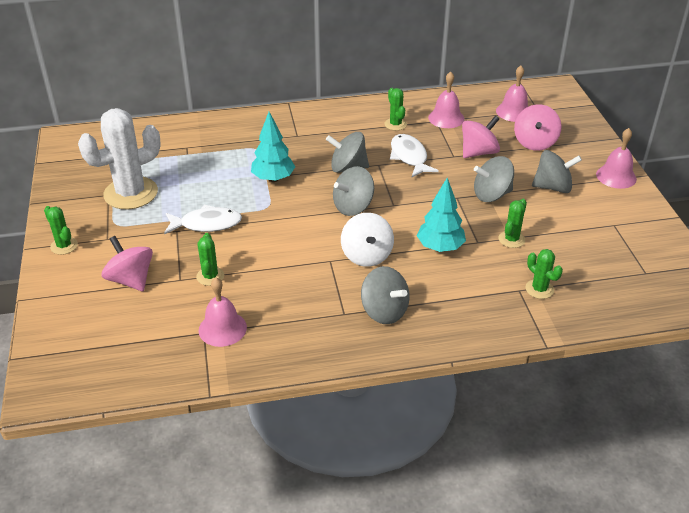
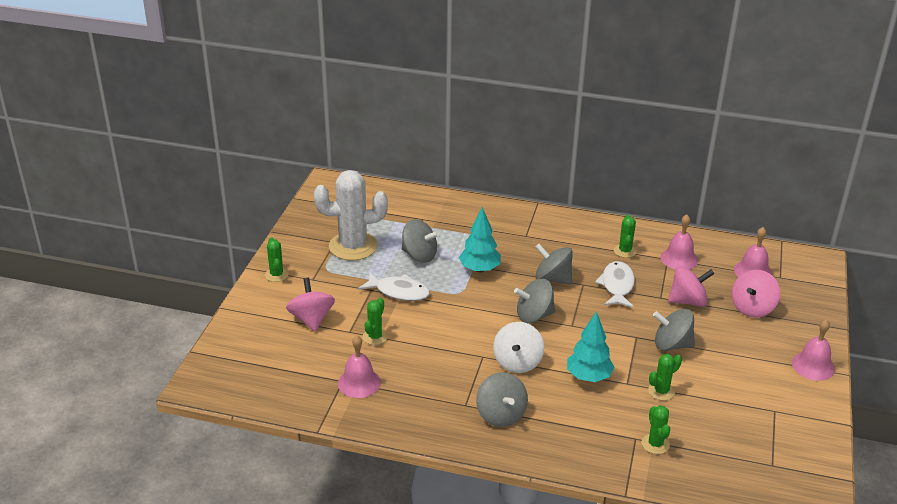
camera: 25 degrees right, 5 degrees down
(553, 187) = (738, 356): grey spinning top -> grey spinning top (419, 255)

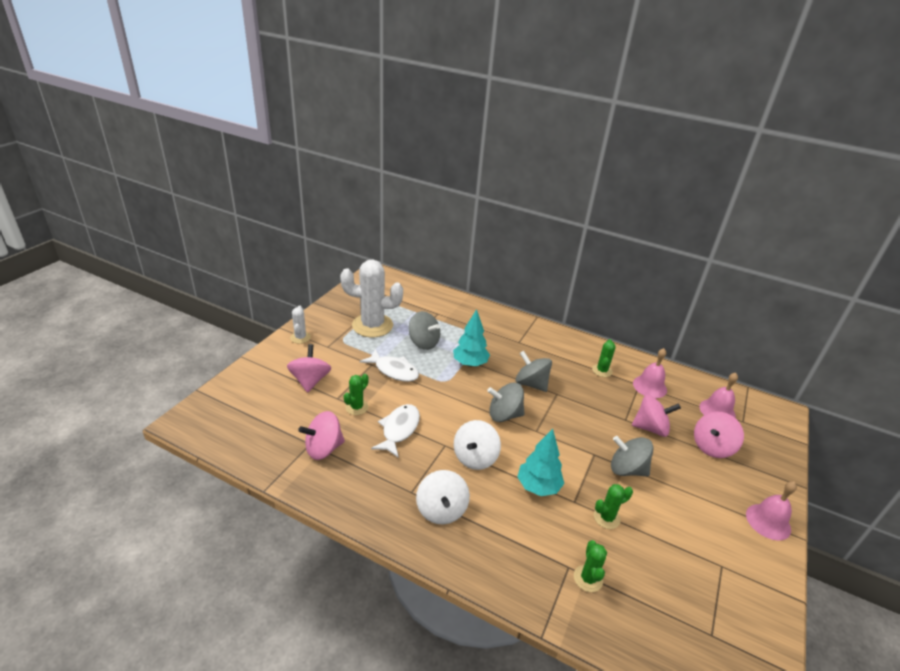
camera: 10 degrees right, 0 degrees up
(276, 275) = (300, 337): green cactus -> white cactus
(359, 382) = (323, 448): pink bell -> pink spinning top
(501, 415) = (441, 510): grey spinning top -> white spinning top
(617, 285) = (587, 401): white fish -> white fish (399, 429)

